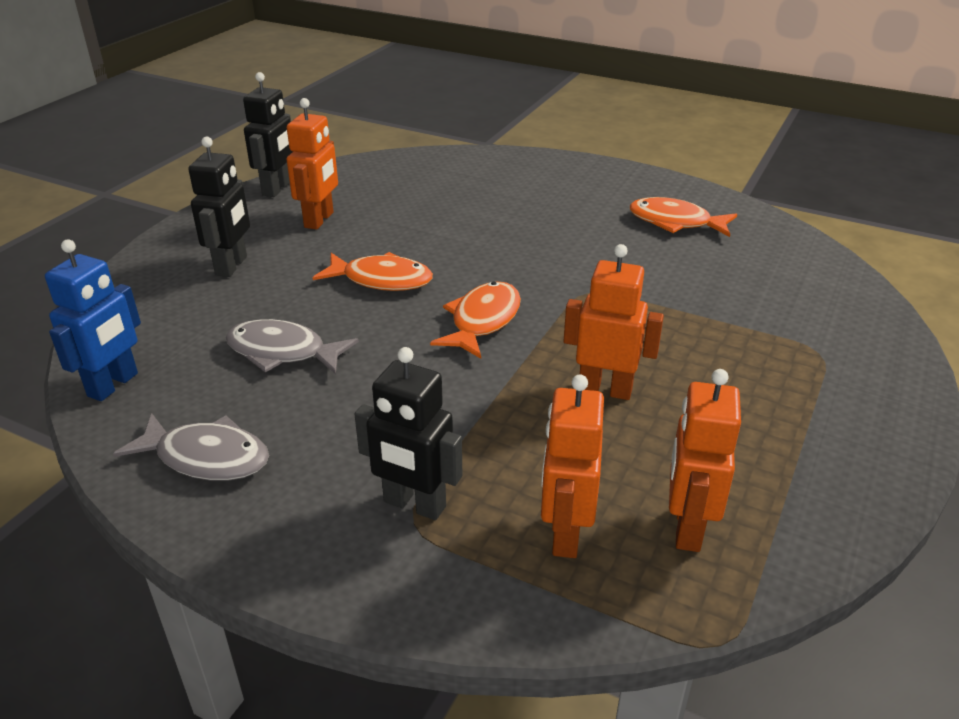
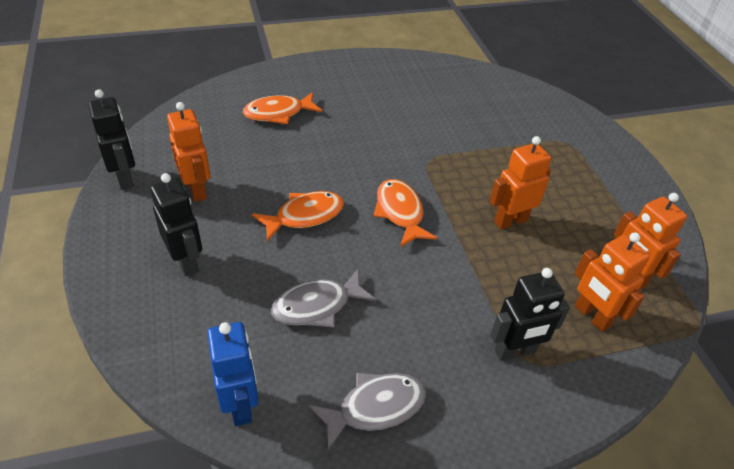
camera: 45 degrees left, 10 degrees up
(675, 222) = (413, 87): orange fish -> orange fish (278, 113)

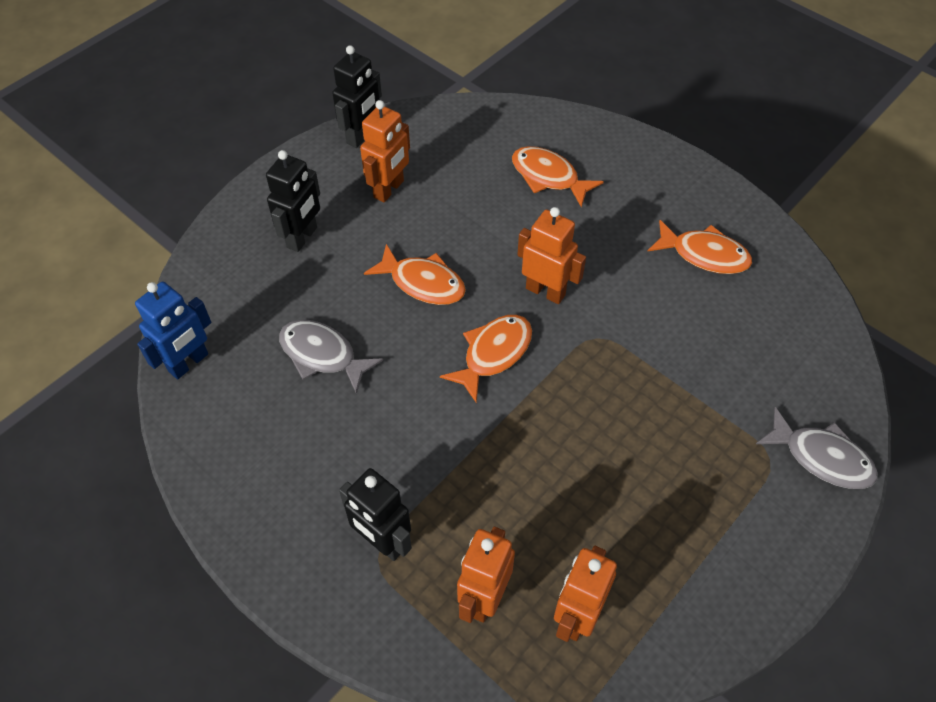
camera: 60 degrees right, 10 degrees up
(375, 407) = (244, 457): grey fish -> grey fish (821, 457)
(406, 89) = (704, 255): none -> orange fish
(510, 221) = (568, 458): orange robot -> orange robot (545, 291)

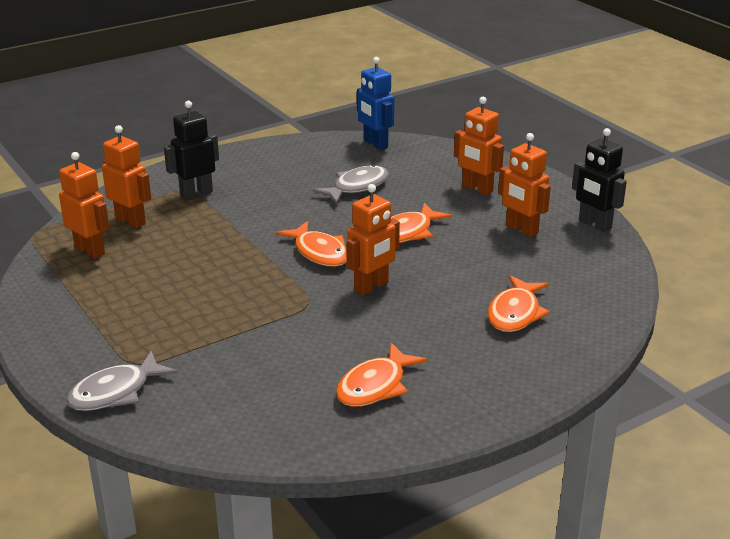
camera: 105 degrees right, 25 degrees down
(302, 237) = (477, 189): black robot -> orange robot
(548, 177) = (515, 313): orange fish -> orange fish turned 150 degrees clockwise

